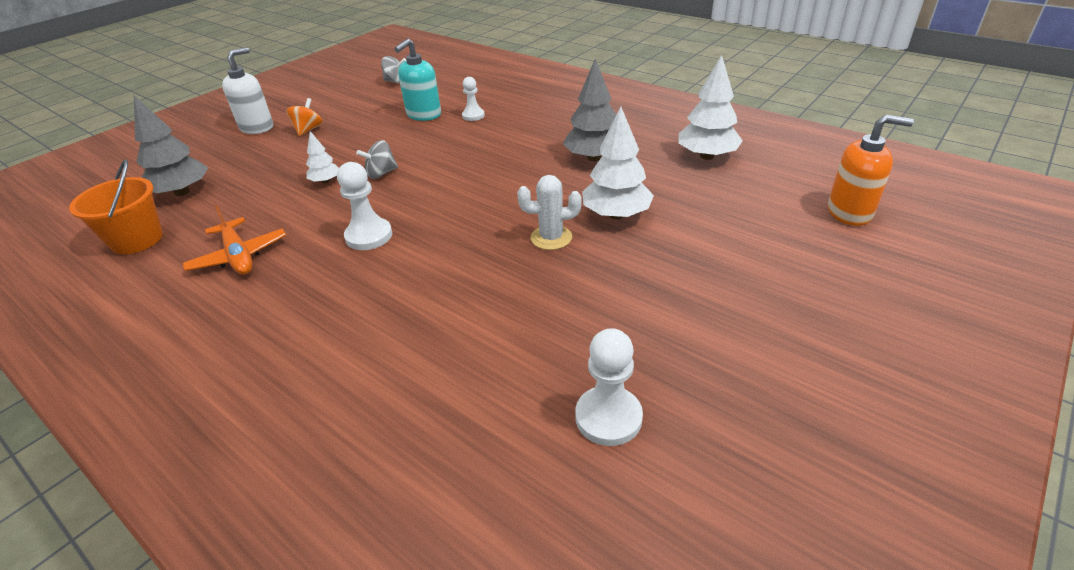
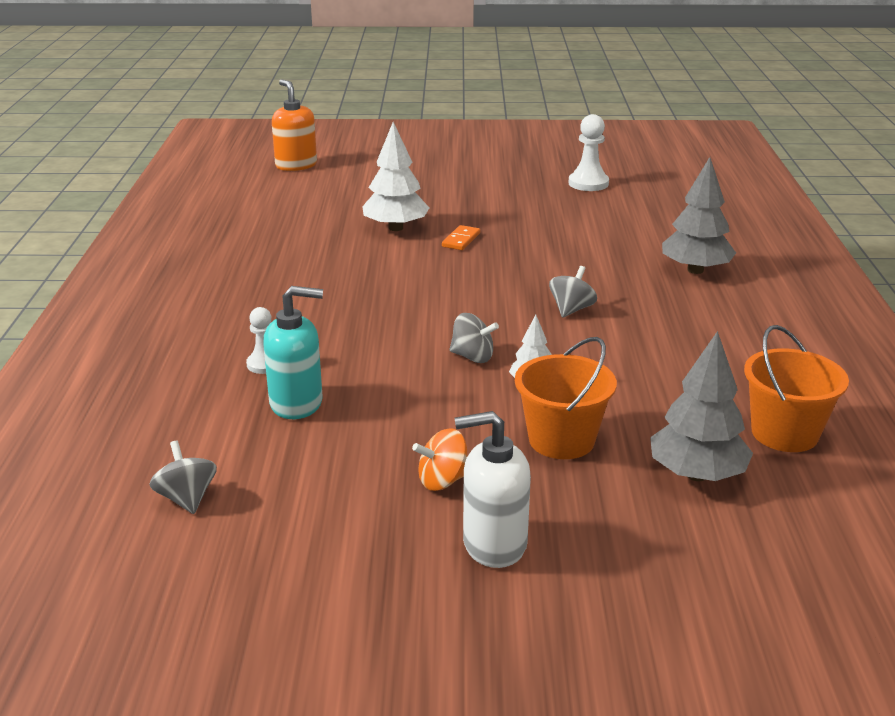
camera: 130 degrees left, 10 degrees down
(238, 256) = (694, 355): orange plane -> none
(273, 168) = (561, 440): none -> orange bucket
(369, 236) = (571, 309): white pawn -> grey spinning top
(551, 238) = (461, 240): white cactus -> orange domino
(594, 158) = (304, 262): grey tree -> grey tree (695, 270)
(707, 156) = (249, 219): white tree -> none

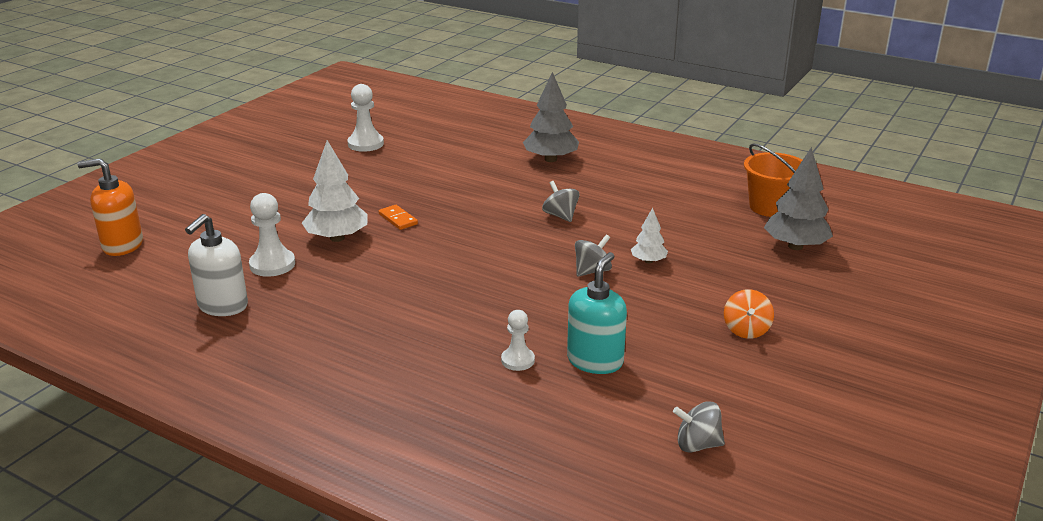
camera: 60 degrees left, 0 degrees up
(323, 220) = (272, 265): none -> white pawn
(494, 544) = (829, 333): white soap dispenser -> white soap dispenser (222, 306)
(561, 440) = (727, 274): orange bucket -> none

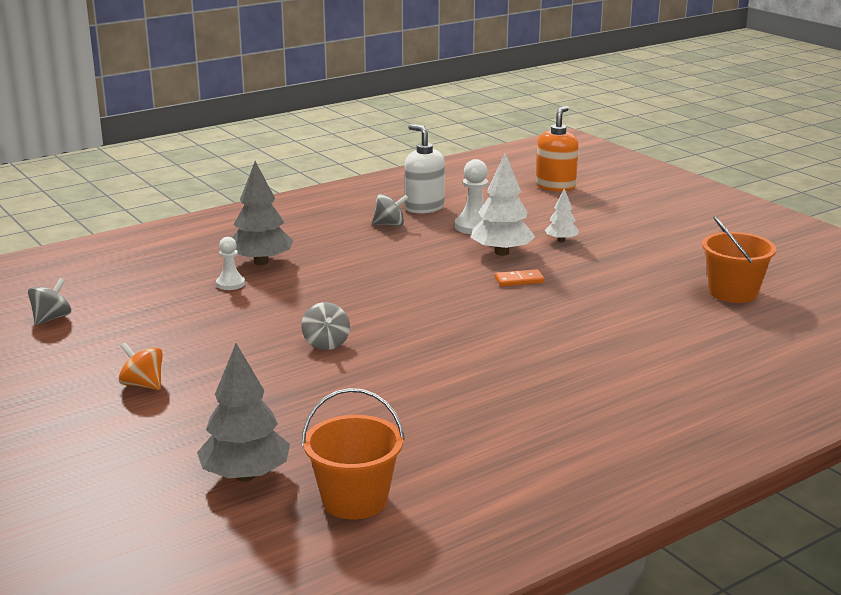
camera: 115 degrees right, 5 degrees down
(365, 144) = (733, 292): white pawn -> orange bucket
(550, 159) = (620, 387): grey tree -> grey tree (261, 262)
(560, 216) = (457, 356): grey spinning top -> grey spinning top (389, 224)
(595, 361) = (191, 310): turquoise soap dispenser -> none
(648, 261) = (313, 376): white tree -> white tree (561, 240)

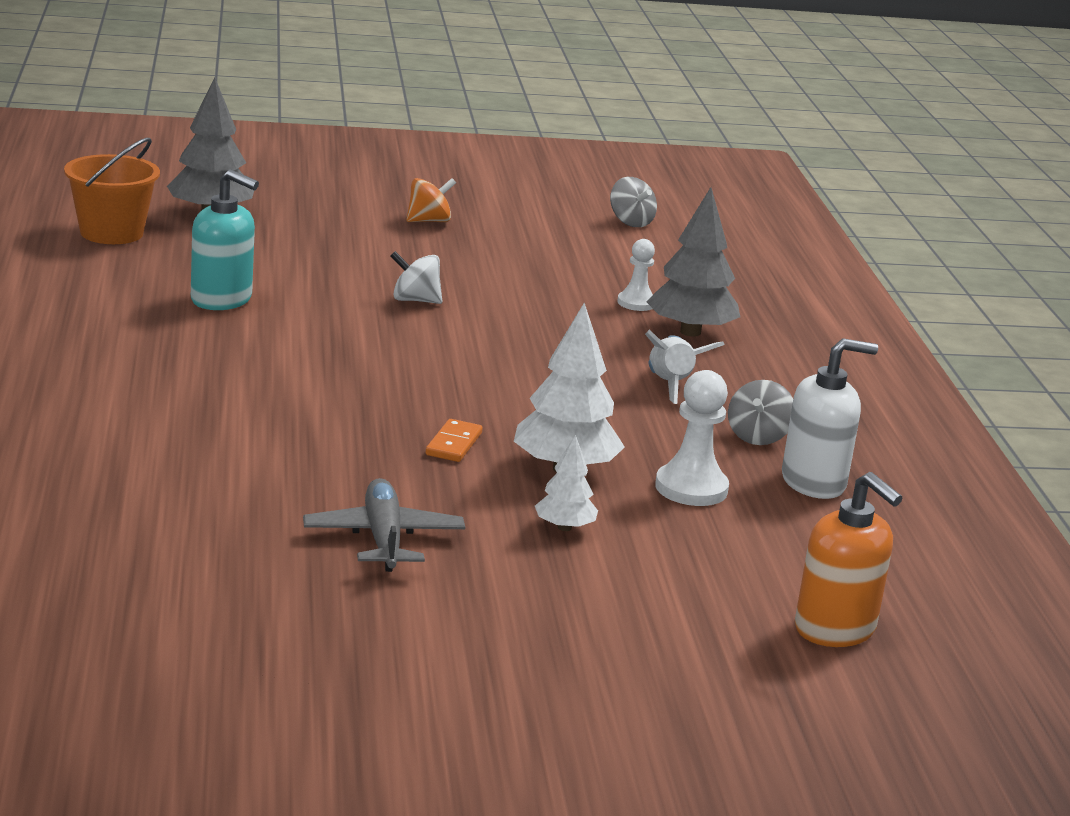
camera: 115 degrees right, 0 degrees up
(326, 343) = (415, 300): grey spinning top -> white spinning top
(354, 252) = (670, 386): none -> white rocket
(426, 402) = (222, 300): none -> turquoise soap dispenser
(642, 269) = (383, 538): none -> grey plane
(733, 292) = (217, 565): orange bucket -> none

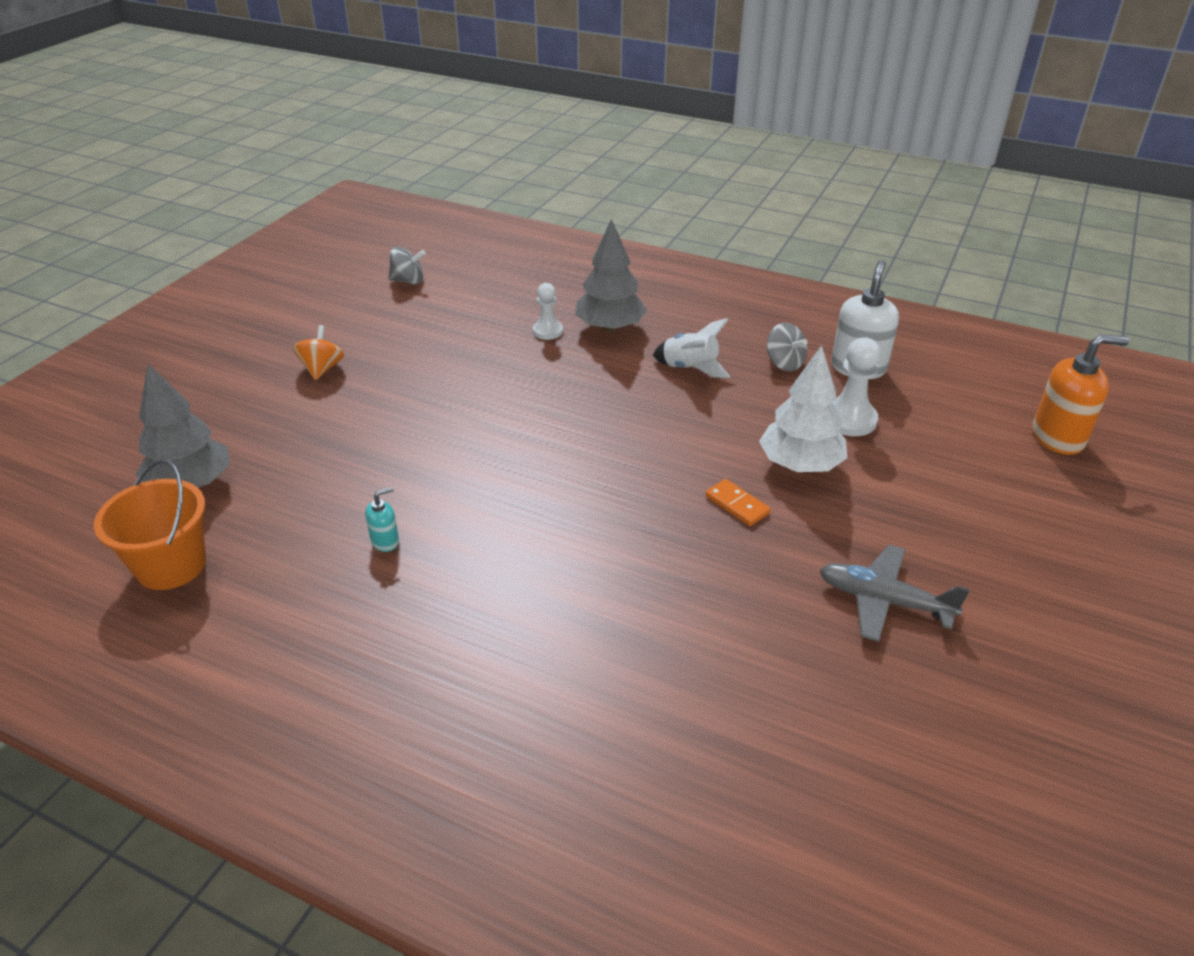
camera: 55 degrees left, 15 degrees up
(222, 300) = (385, 541): turquoise soap dispenser -> turquoise soap dispenser, size x0.49
(415, 300) = (468, 431): white spinning top -> none
(564, 527) = (891, 499): white tree -> none

